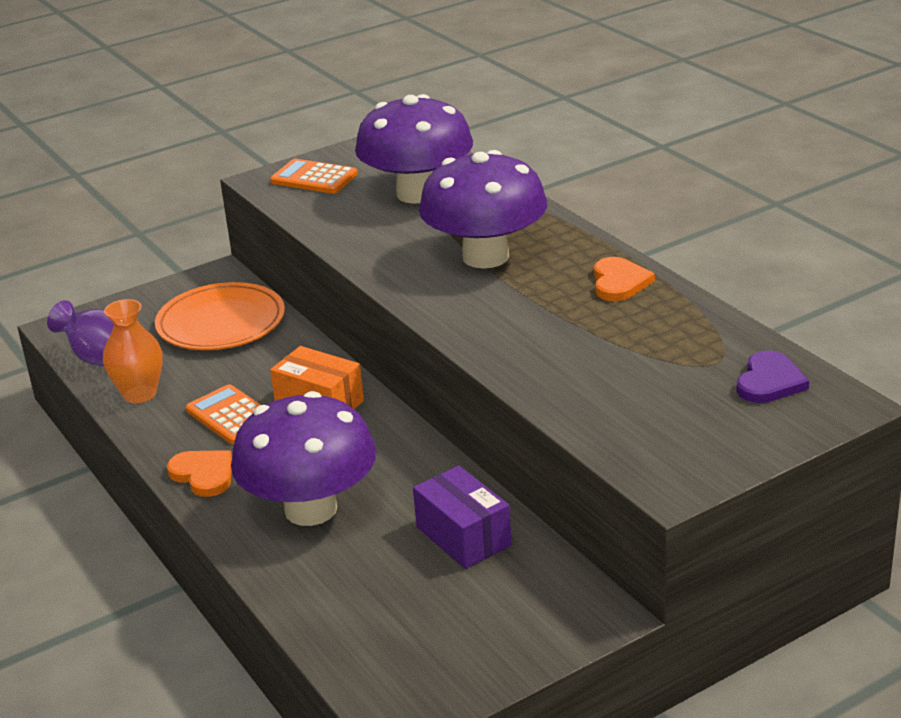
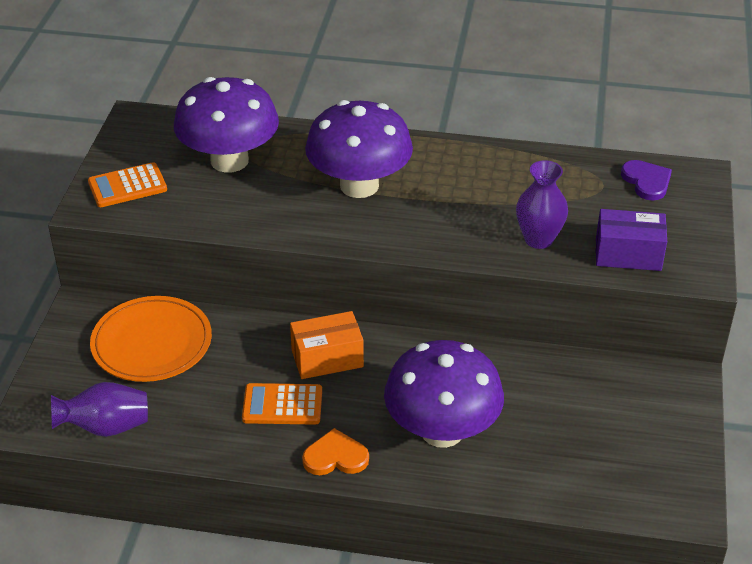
camera: 50 degrees left, 10 degrees up
(140, 394) = (186, 433): orange vase -> none
(463, 536) = (553, 385): purple box -> purple box (628, 254)
(564, 372) = (538, 239): none -> purple vase
(619, 282) = (469, 160): orange heart -> none

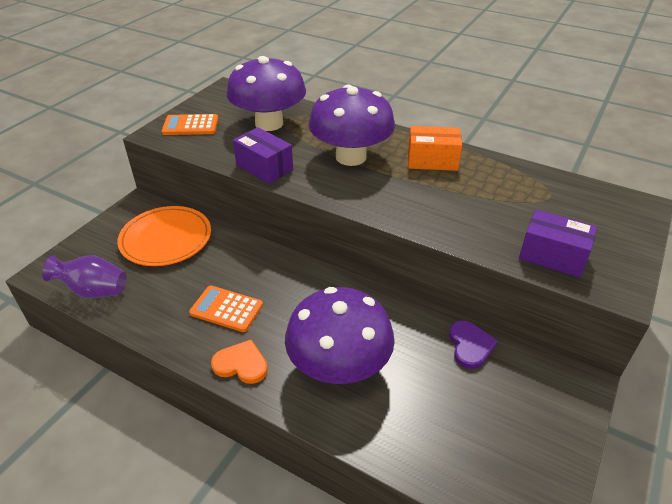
camera: 20 degrees right, 0 degrees up
(263, 223) = (264, 167): none -> purple box
(327, 358) = (280, 282): orange box -> orange box (432, 160)
(538, 239) = (475, 226): purple vase -> none
(646, 181) = (591, 201): purple heart -> purple heart (470, 345)

